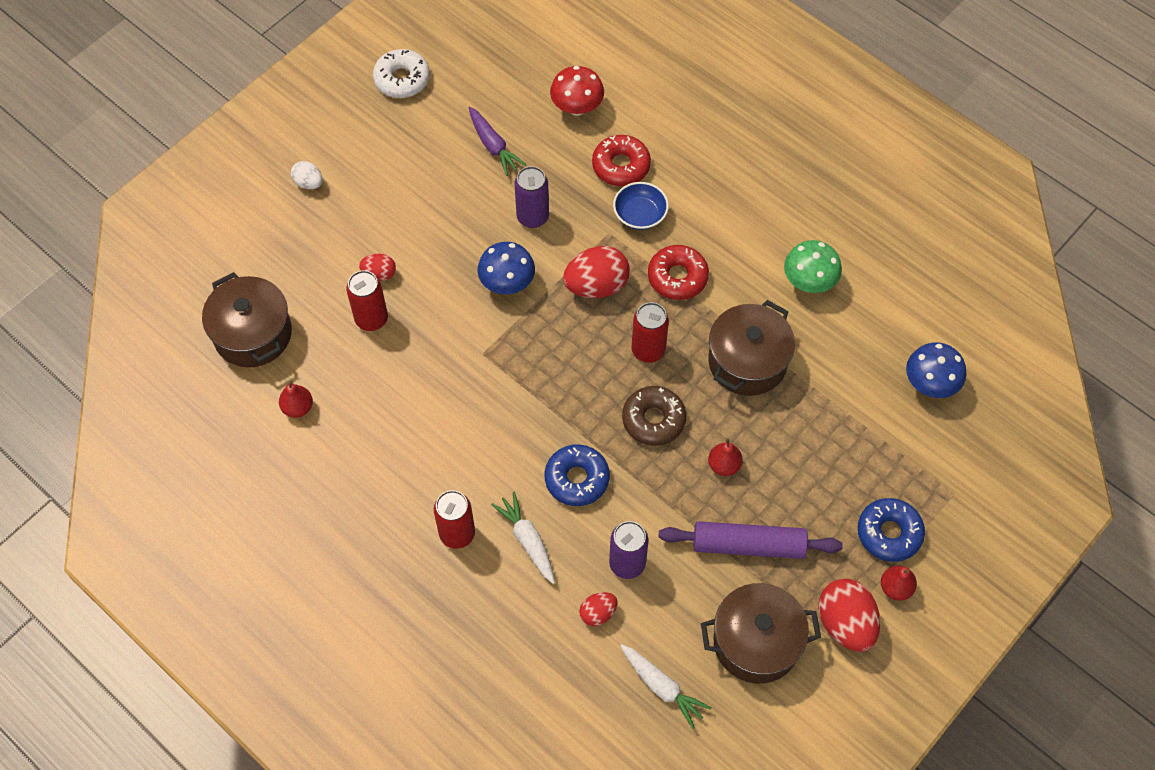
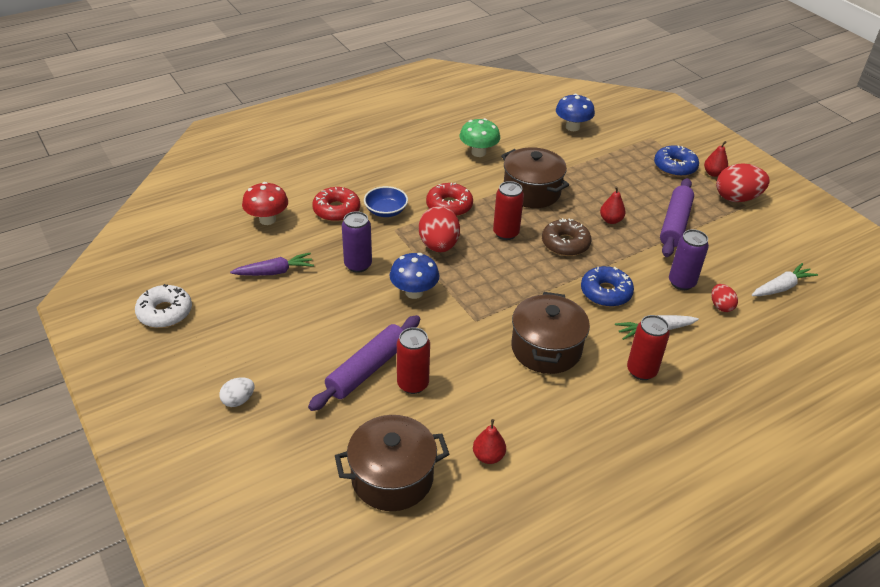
camera: 75 degrees left, 20 degrees down
(379, 274) = (367, 369): red egg -> purple rolling pin
(756, 642) = (748, 237): brown pot -> brown pot (546, 348)

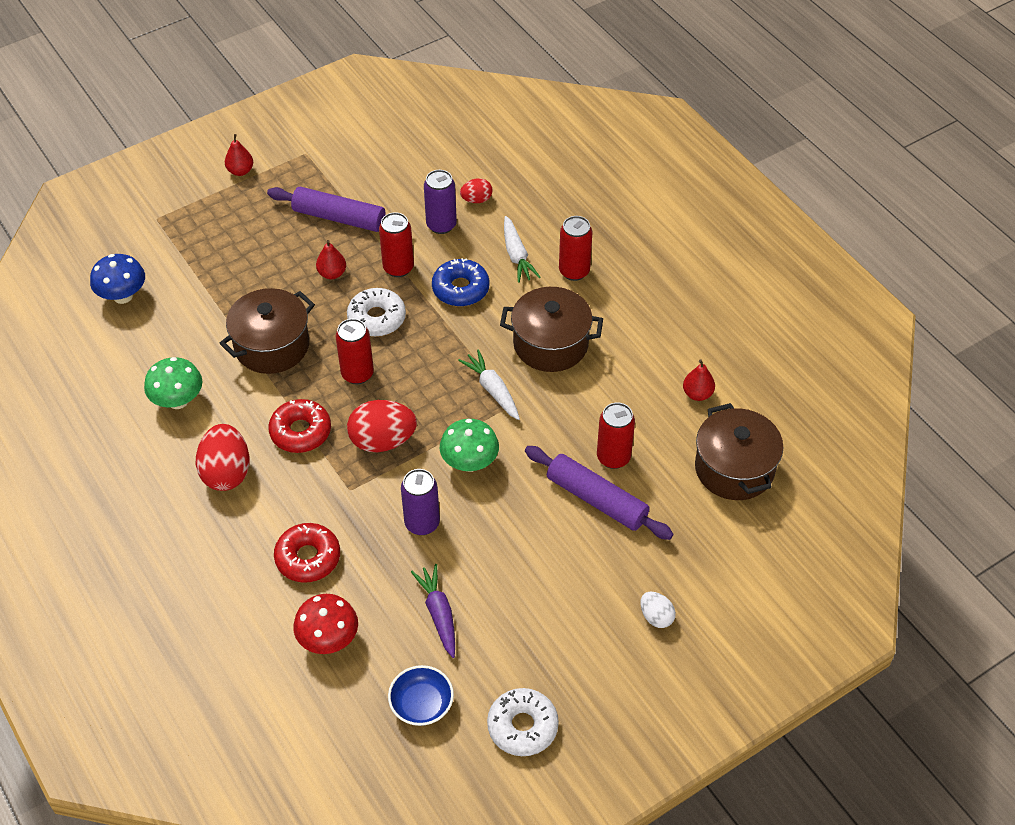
camera: 90 degrees left, 10 degrees up
(386, 211) = (310, 501): blue bowl -> blue bowl (421, 704)
(414, 292) = (469, 462): blue mushroom -> green mushroom
(565, 244) = (377, 318): brown donut -> white donut
(624, 256) = (398, 268): none -> red can
(675, 167) = (224, 203): blue donut -> none
(737, 198) = (291, 158): red egg -> red egg (226, 472)
(781, 287) = (445, 150): white carrot -> white carrot (492, 390)

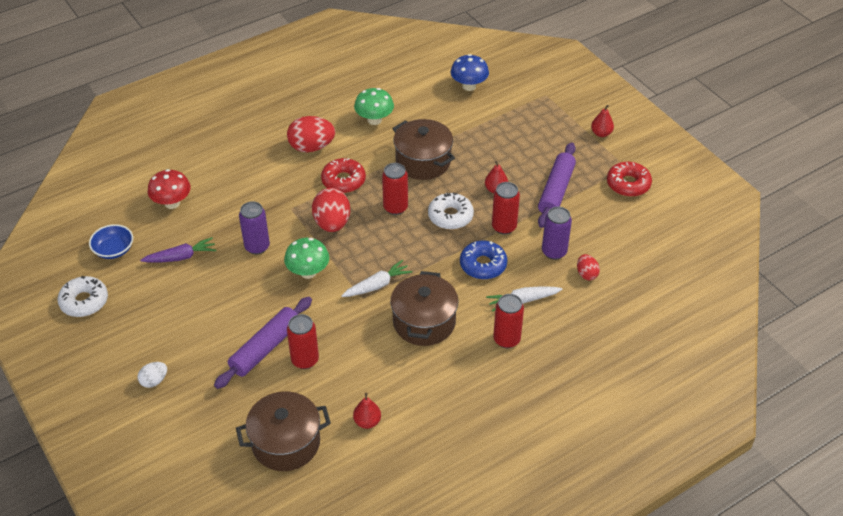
camera: 90 degrees right, 5 degrees down
(308, 558) = (237, 190): red donut -> red donut (628, 184)

